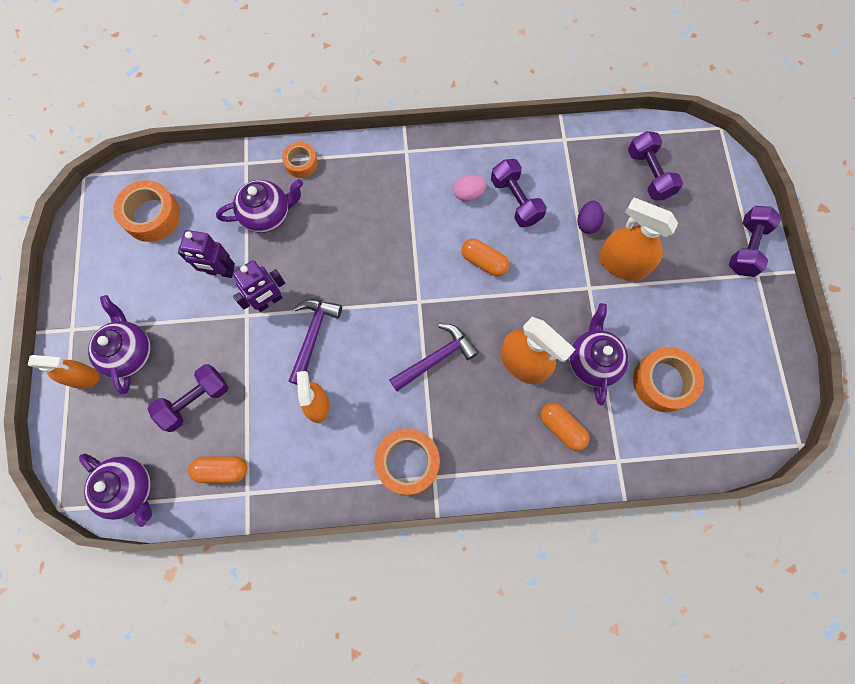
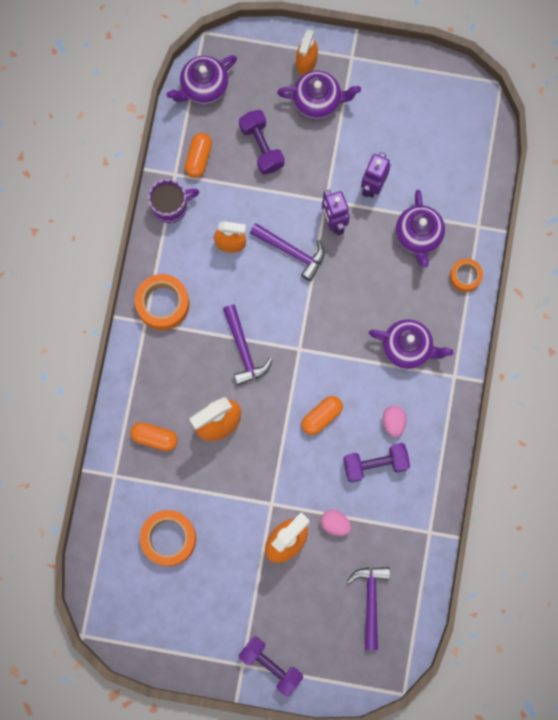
camera: 105 degrees right, 5 degrees up
(152, 216) = (443, 136): orange tape -> none
(288, 487) = (171, 206): none -> purple mug
(561, 428) = (154, 438): orange capsule -> orange capsule turned 45 degrees clockwise
(587, 223) = (335, 524): purple egg -> pink egg
(592, 361) = (203, 483): purple teapot -> purple teapot (408, 348)
(649, 174) = (370, 601): purple dumbbell -> purple hammer

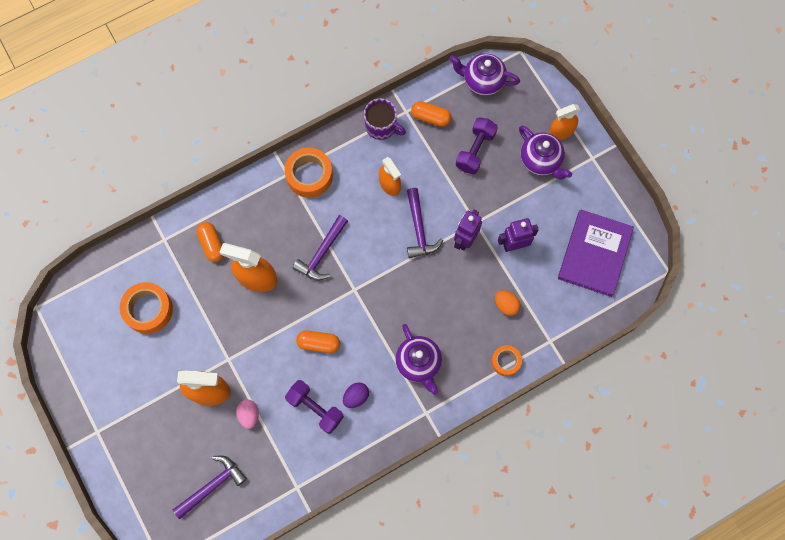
camera: 50 degrees right, 5 degrees down
(199, 158) = (430, 117): orange capsule -> orange capsule turned 45 degrees clockwise
(271, 665) = (111, 452): purple dumbbell -> none
(393, 422) = (356, 397): pink egg -> purple egg
(418, 236) = (506, 305): purple teapot -> orange egg
(435, 127) = (595, 254): none -> purple book

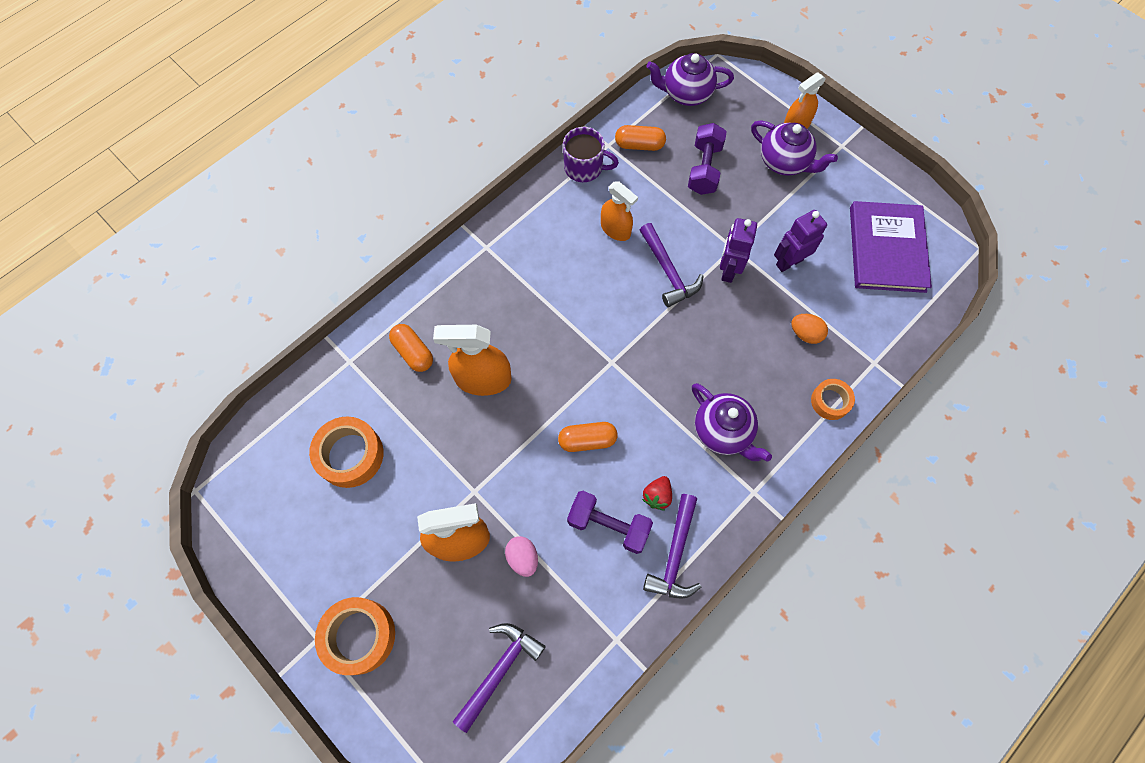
camera: 15 degrees left, 5 degrees down
(309, 175) = (514, 242): orange tape -> orange tape (359, 636)
(322, 253) = (557, 328): purple hammer -> purple hammer (675, 554)
(356, 397) = (657, 496): purple egg -> red strawberry

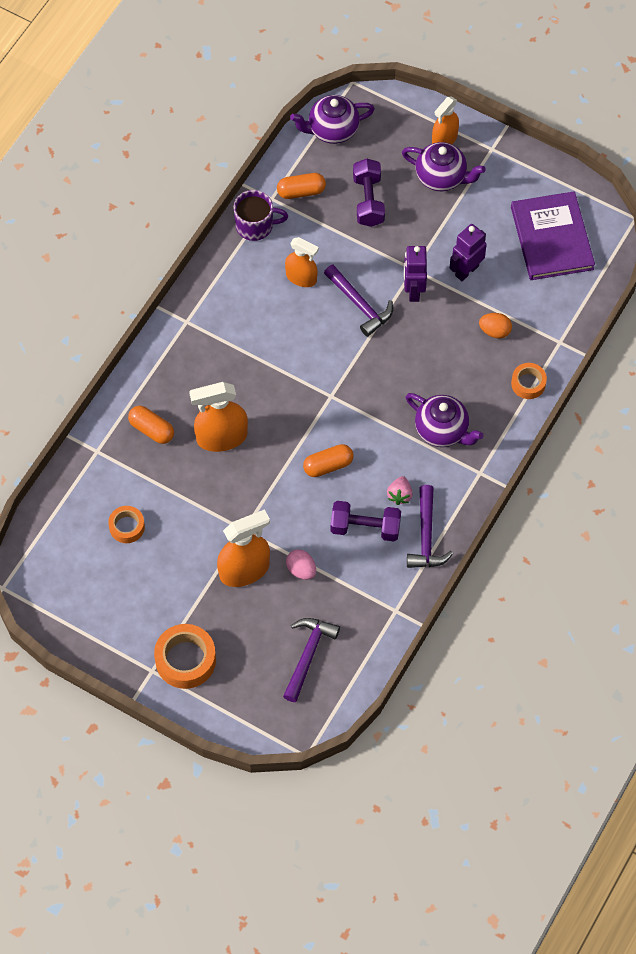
camera: 15 degrees left, 5 degrees down
(350, 455) = (127, 527): orange tape -> orange tape, size x0.60
(657, 496) = (399, 495): red strawberry -> pink strawberry

